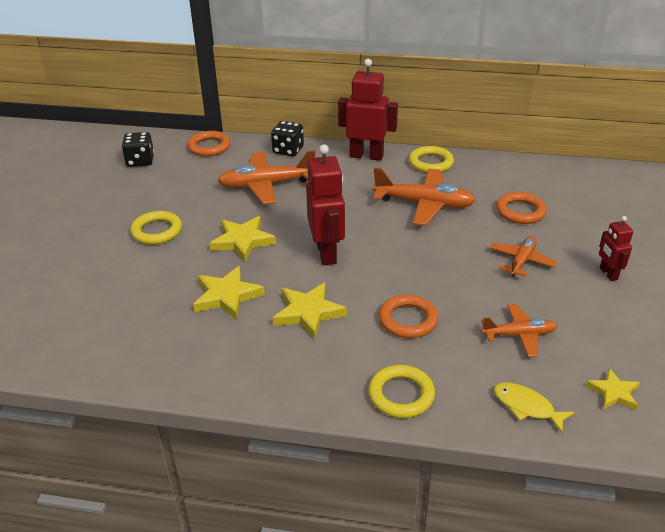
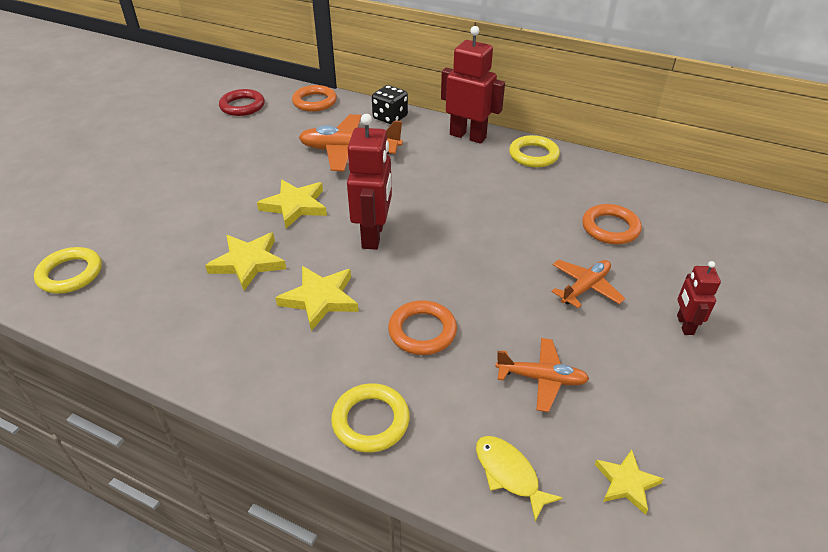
camera: 15 degrees right, 5 degrees up
(140, 161) = (242, 106): black dice -> red ring
(157, 231) = (218, 180): yellow ring -> yellow ring (70, 274)
(424, 204) = (504, 200): orange plane -> none

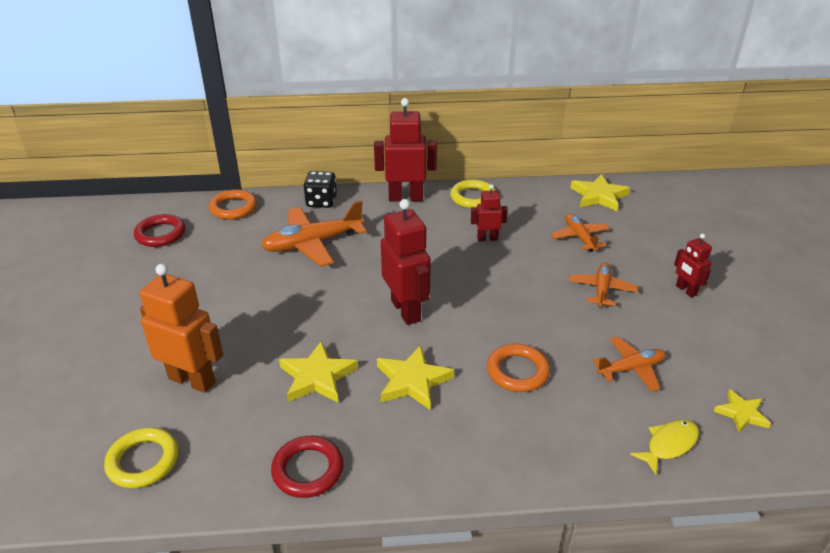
camera: 30 degrees left, 5 degrees down
(158, 227) = (192, 380): none -> orange robot
(169, 335) = (308, 470): none -> red ring
(295, 206) = (311, 310): yellow star -> yellow star (599, 196)
(371, 421) = (543, 456): yellow ring -> none
(509, 474) = (669, 445): yellow fish -> yellow fish turned 120 degrees clockwise
(511, 197) = (487, 238): none -> red robot
(610, 228) = (579, 237): orange ring -> orange plane

